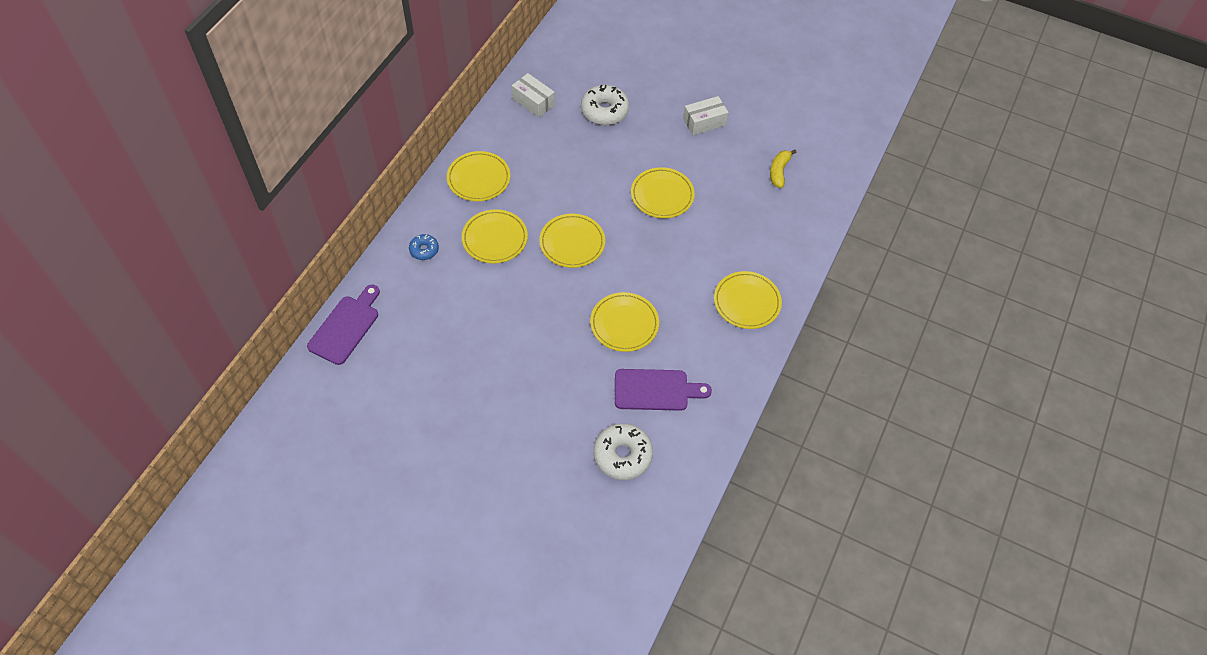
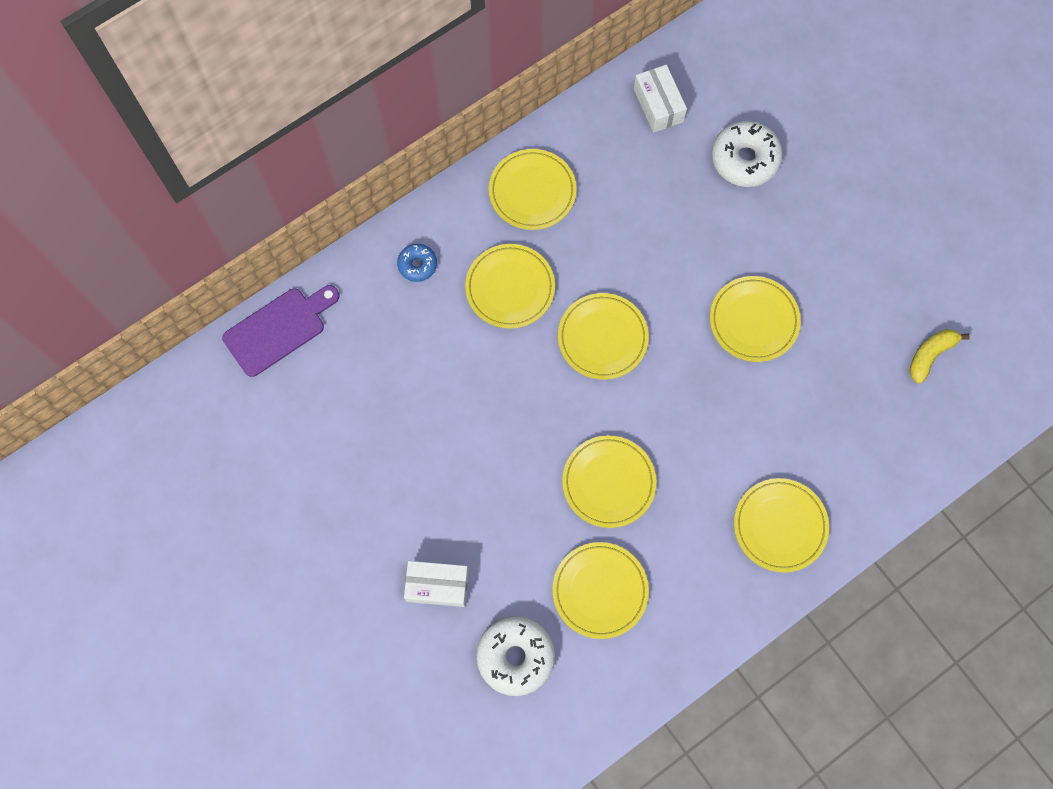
camera: 30 degrees right, 15 degrees up
(655, 390) = (600, 591): purple cutting board -> yellow plate
(704, 122) = (870, 234): white box -> white box (437, 585)

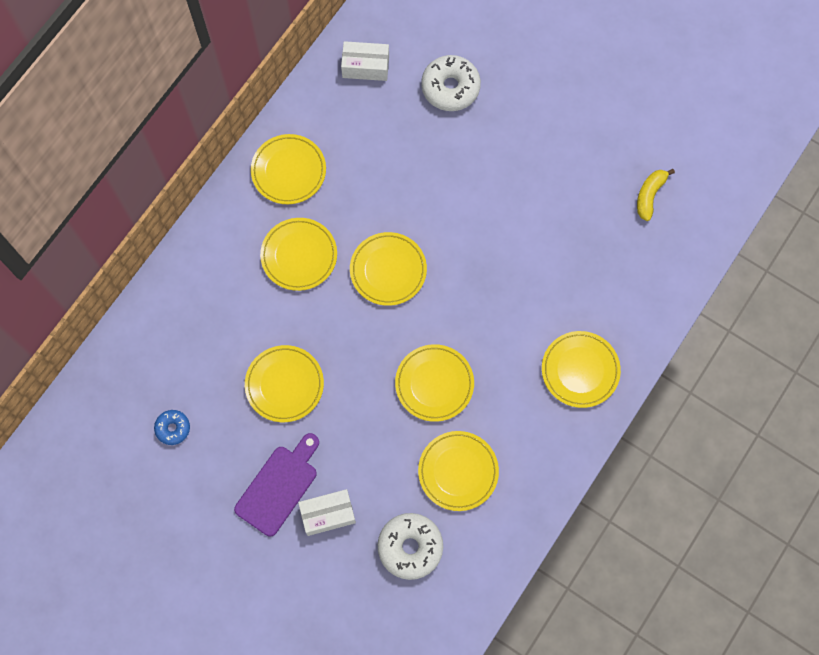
camera: 20 degrees left, 0 degrees up
(278, 329) = (121, 354): purple cutting board -> purple cutting board (279, 486)
(417, 265) = (216, 262): blue donut -> blue donut (173, 428)
(658, 105) = (365, 66): white box -> white box turned 45 degrees counterclockwise
(753, 320) = (503, 215): yellow plate -> yellow plate (284, 384)

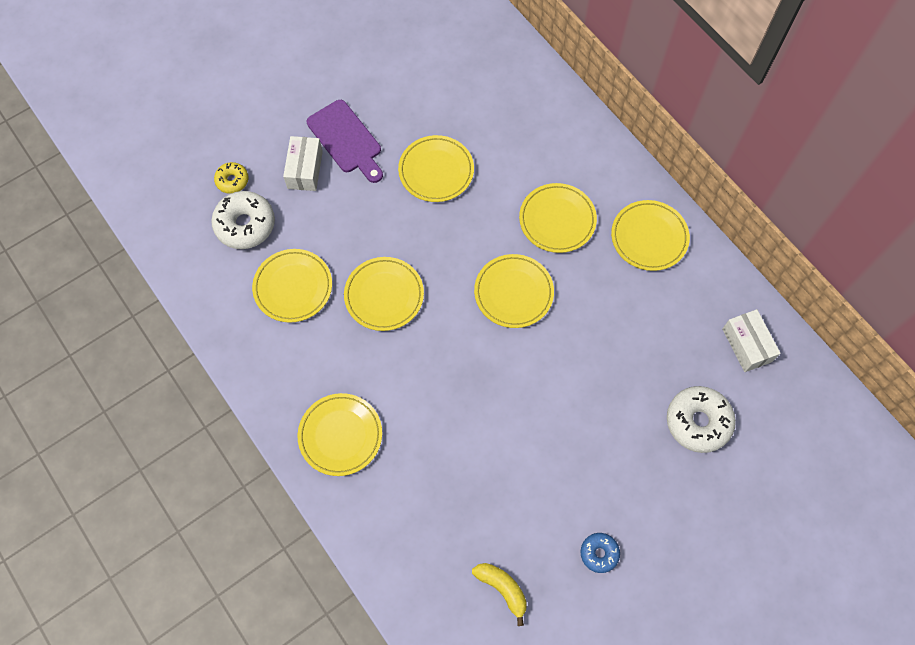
camera: 110 degrees right, 5 degrees down
(173, 428) = (433, 76): blue donut -> blue donut (599, 553)
(365, 66) = (747, 345): white box -> white box turned 45 degrees counterclockwise
(366, 583) = (232, 181): none -> yellow donut

